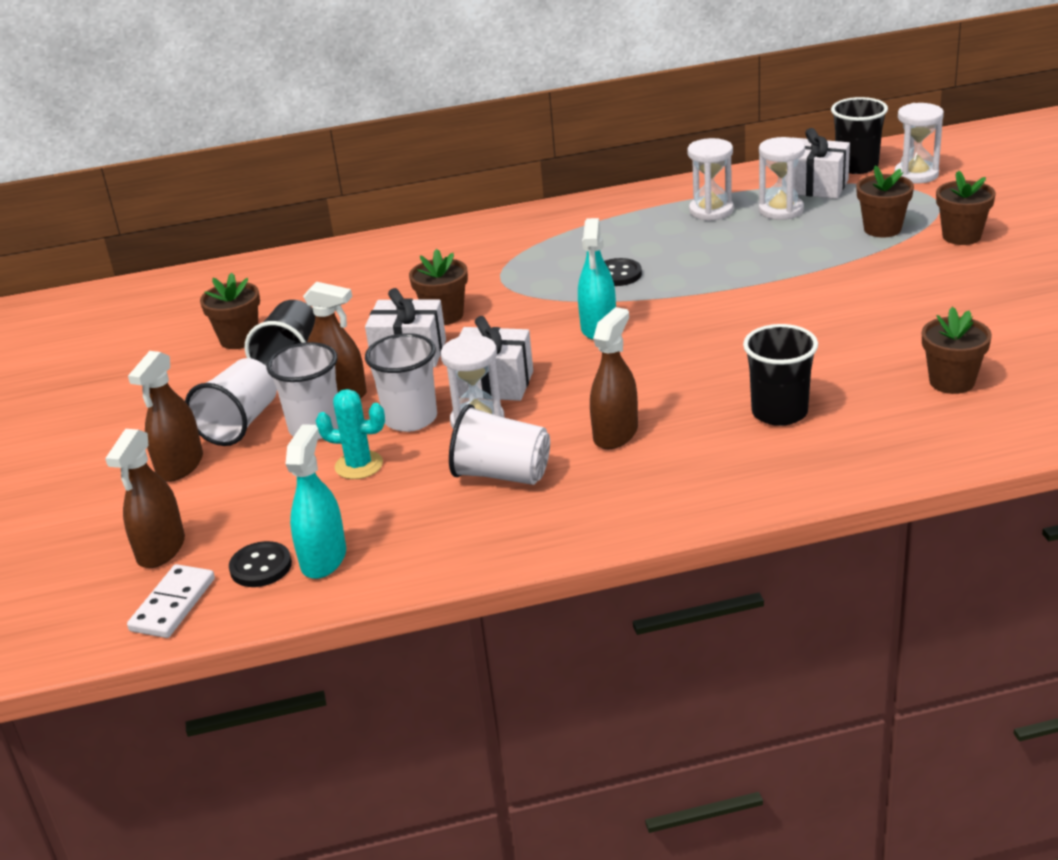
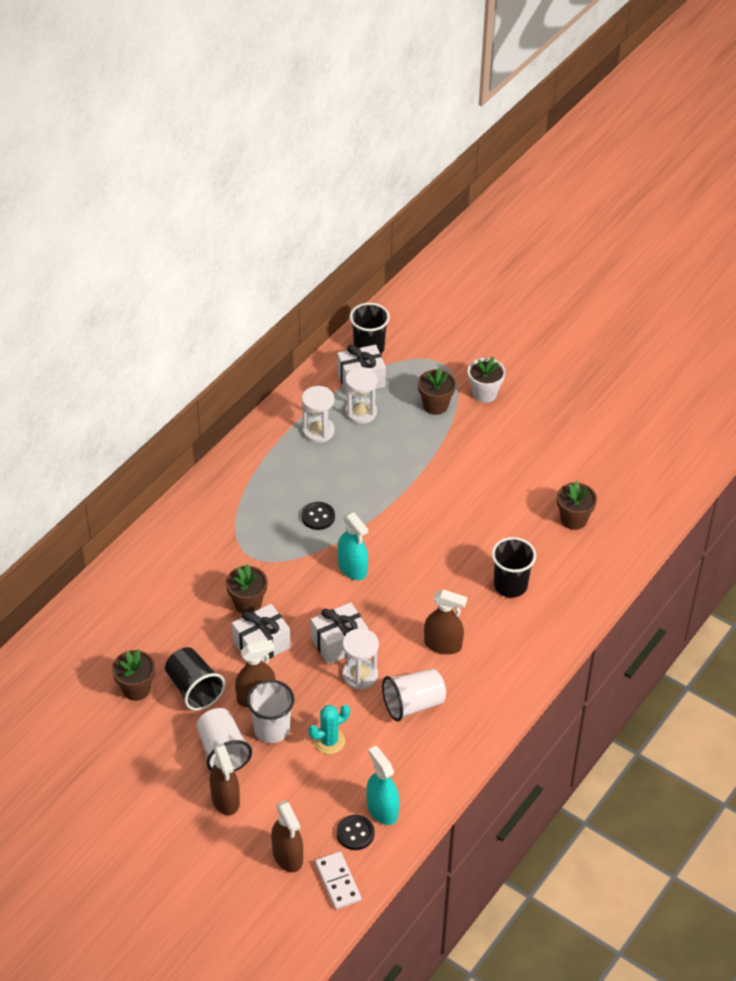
camera: 45 degrees left, 15 degrees up
(410, 419) = (320, 693): white cup -> none
(615, 434) = (443, 644): brown spray bottle -> brown spray bottle turned 120 degrees clockwise
(916, 174) = (411, 343): white hourglass -> none
(961, 236) = (484, 393): brown flower pot -> white flower pot

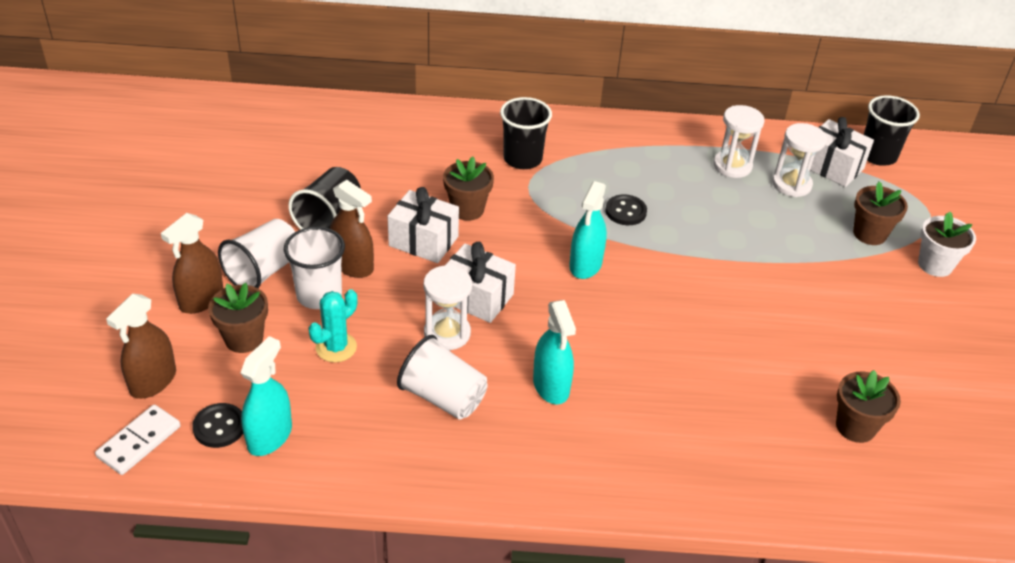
camera: 55 degrees right, 5 degrees down
(136, 689) = (299, 181): brown flower pot -> brown flower pot (244, 339)
(329, 741) = (336, 347): turquoise cactus -> turquoise cactus turned 75 degrees counterclockwise
(443, 644) = (551, 386): brown spray bottle -> turquoise spray bottle
(510, 585) = (695, 410): black cup -> black cup (522, 159)

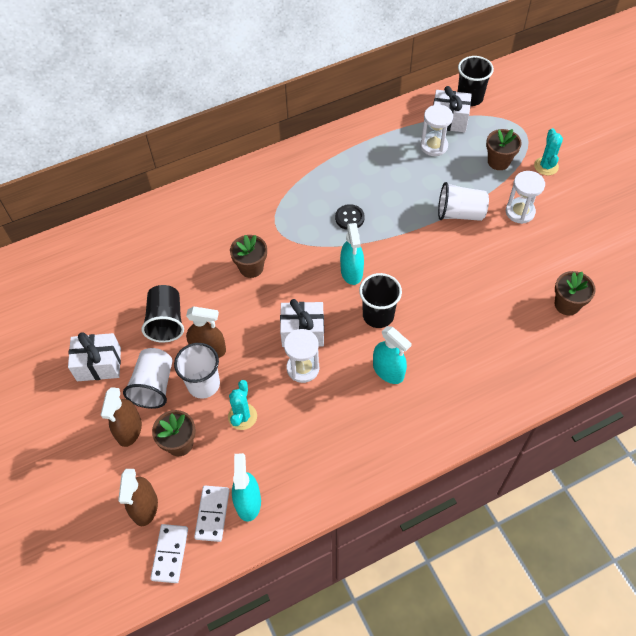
camera: 25 degrees left, 15 degrees up
(219, 427) = (212, 514): black button -> white domino
(423, 241) = (240, 307): white gift -> white gift (99, 364)
(443, 397) = (331, 415): white cup -> white cup (460, 214)
(522, 159) = (259, 209): black cup -> black cup (378, 315)
(732, 166) = (391, 149): white hourglass -> white hourglass (520, 212)
(935, 265) = (546, 166): white flower pot -> turquoise cactus

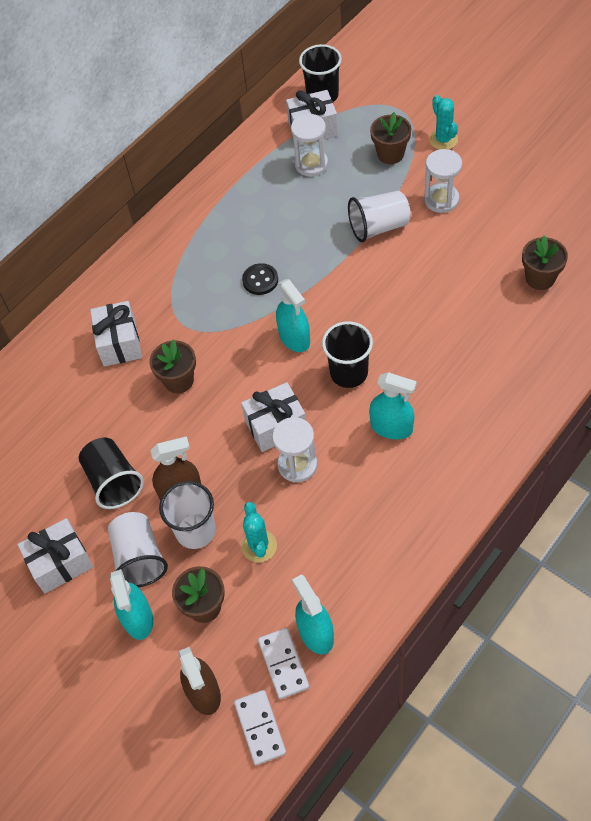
camera: 20 degrees left, 0 degrees up
(129, 430) = (138, 618): brown spray bottle -> turquoise spray bottle
(224, 223) = (119, 343): none -> white gift

